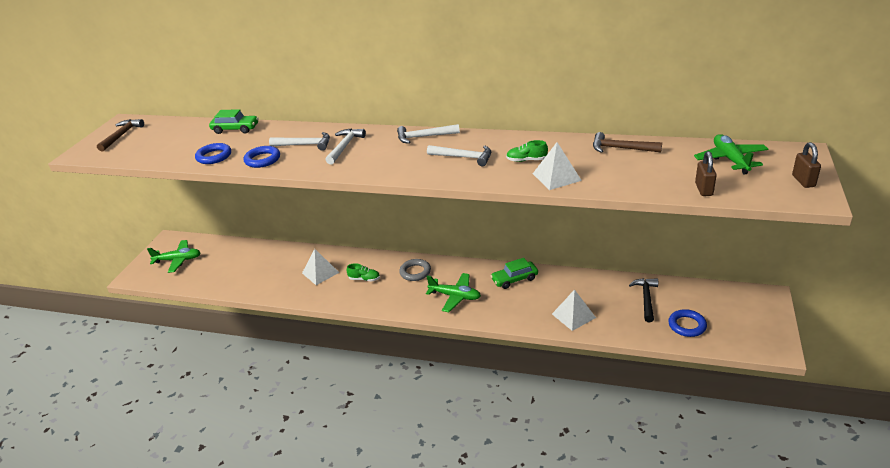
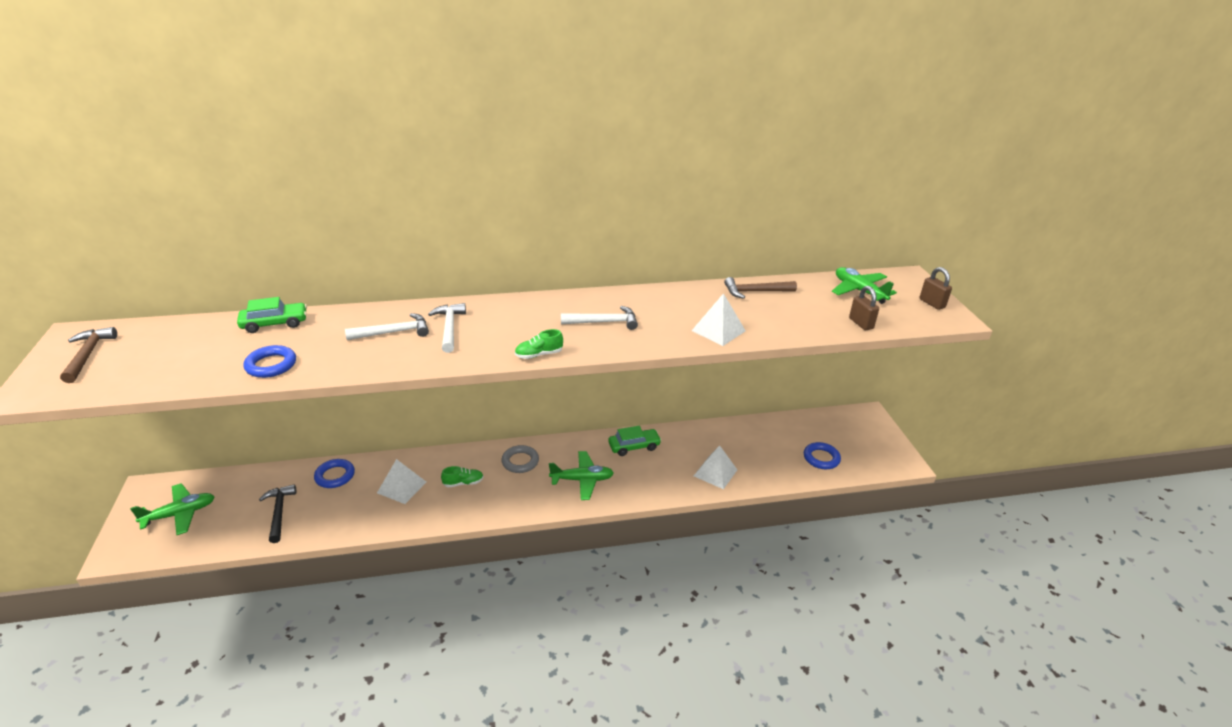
camera: 30 degrees left, 0 degrees up
(262, 160) = (348, 359): blue ring -> blue ring (335, 476)
(424, 137) = (539, 304): white hammer -> none
(514, 279) = (634, 446): green car -> green car turned 150 degrees counterclockwise
(526, 160) = (673, 316): green shoe -> green shoe (539, 354)
(646, 299) = (771, 439): black hammer -> black hammer (279, 512)

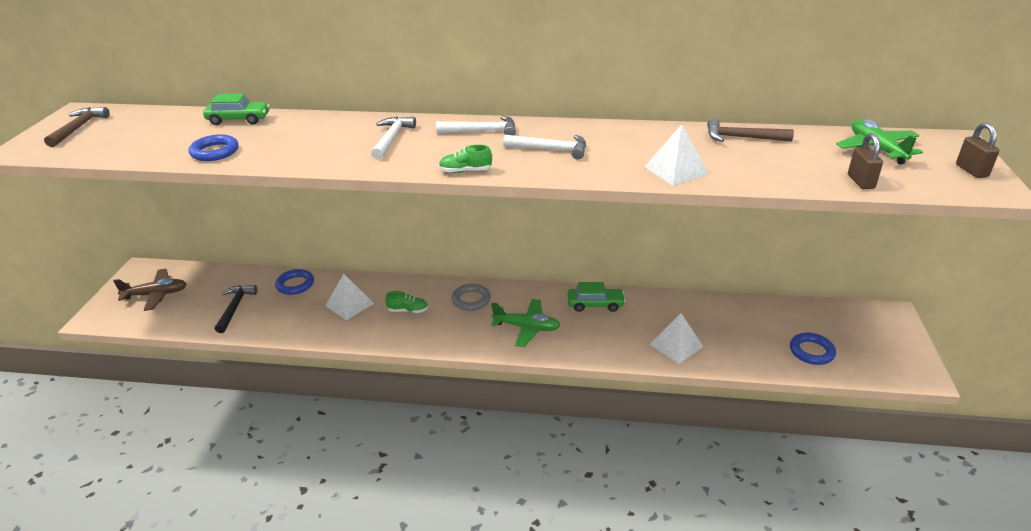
camera: 20 degrees right, 0 degrees up
(180, 514) = (156, 295): green plane -> brown plane
(394, 332) = (337, 137): white hammer -> white hammer (482, 131)

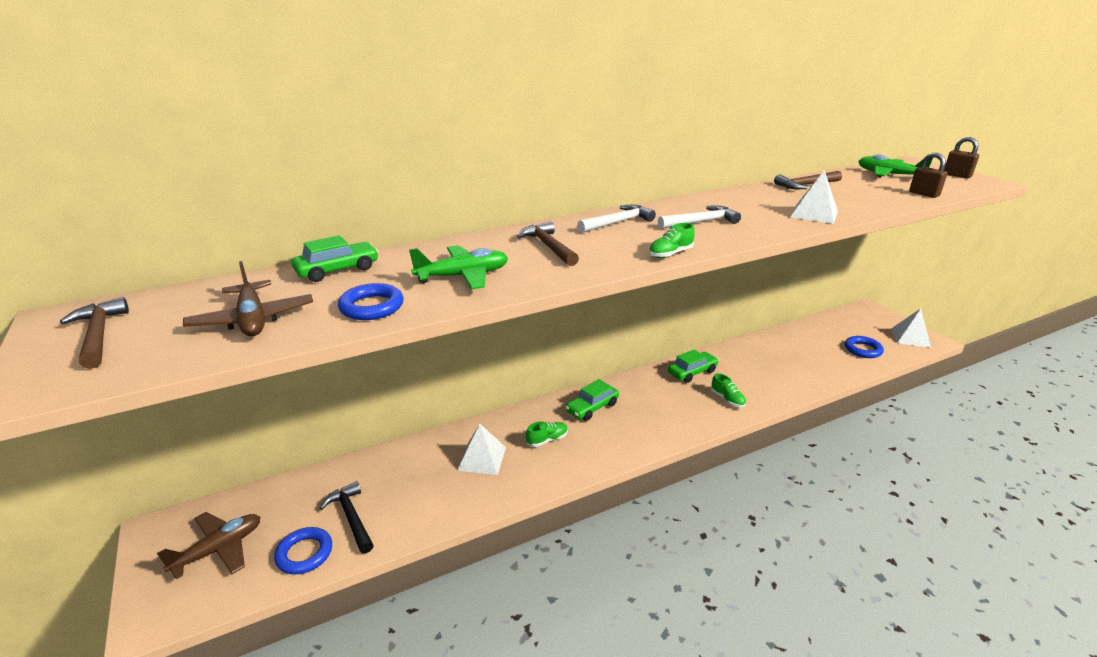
camera: 35 degrees left, 5 degrees down
(149, 141) = (253, 320): none -> brown plane
(295, 285) = (396, 464): blue ring -> blue ring (304, 553)
(391, 138) = (548, 246): white hammer -> brown hammer
(471, 300) = (592, 407): grey ring -> green car
(527, 328) = (667, 411): green plane -> green plane (463, 276)
(594, 340) = (727, 399): none -> green shoe
(676, 345) = (784, 379): white pyramid -> white pyramid (910, 337)

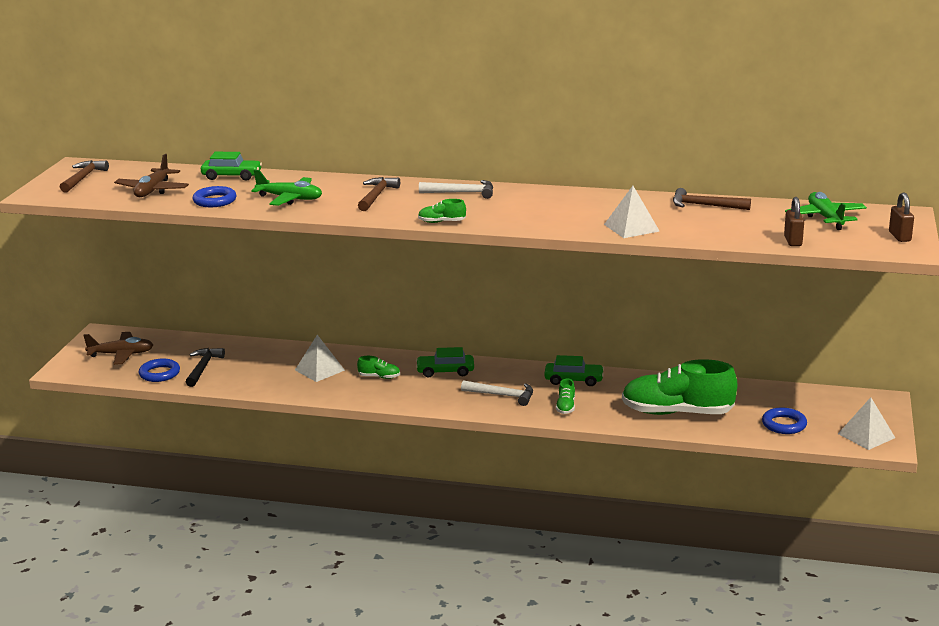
camera: 40 degrees right, 5 degrees down
(701, 222) = (523, 209): white hammer -> white hammer (502, 395)
(797, 369) = (677, 412): none -> green shoe

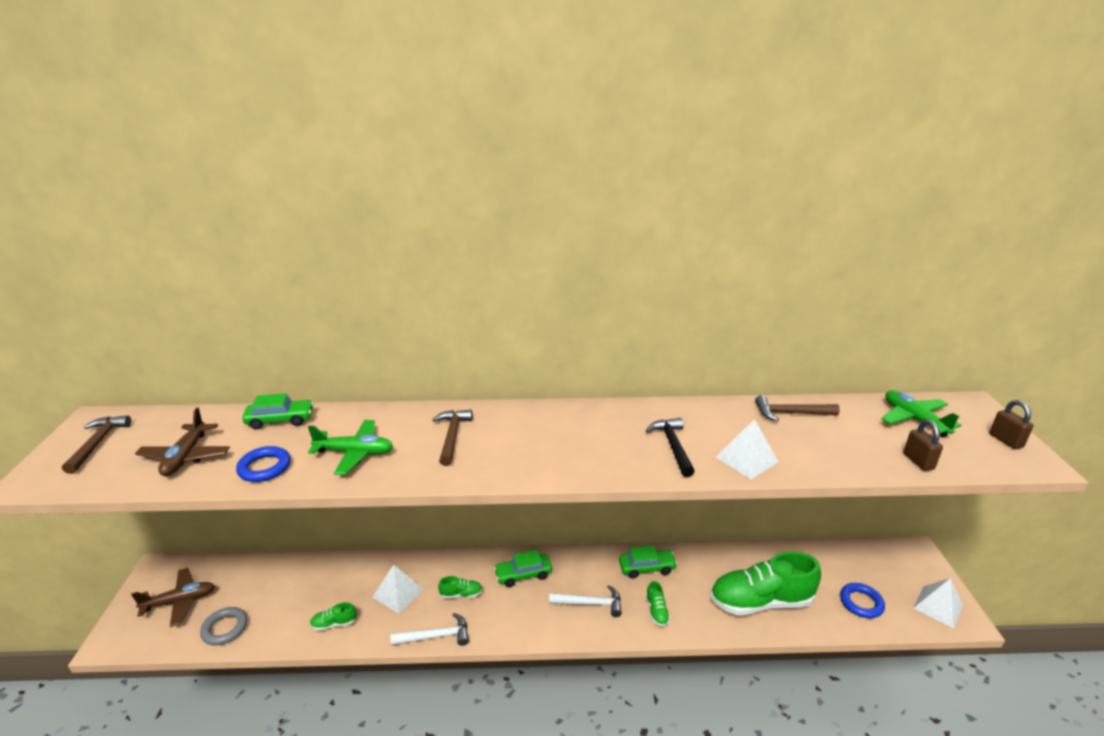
camera: 15 degrees left, 5 degrees up
(159, 374) = (225, 628): blue ring -> grey ring
(203, 368) = (273, 610): black hammer -> black hammer (672, 446)
(442, 222) = (542, 475): green shoe -> green shoe (334, 624)
(462, 193) = (541, 421): white hammer -> white hammer (436, 636)

